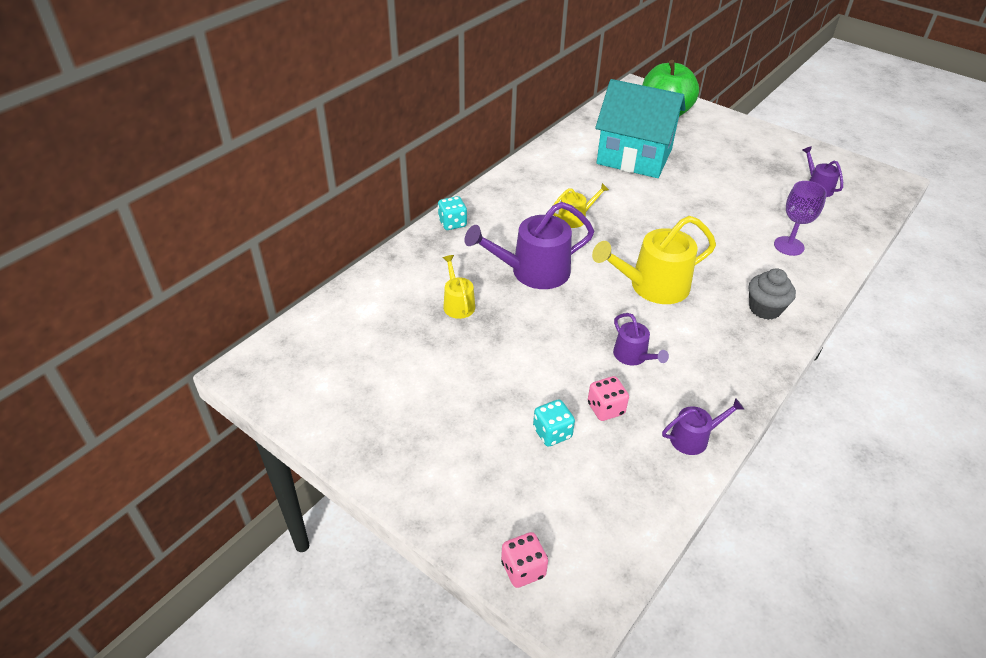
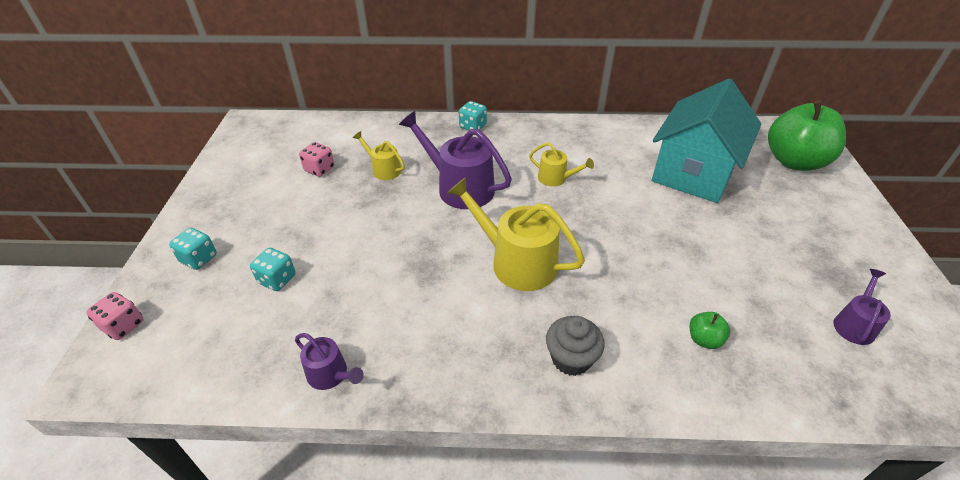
camera: 55 degrees right, 0 degrees up
(458, 304) = (383, 169): yellow watering can -> yellow watering can turned 90 degrees counterclockwise
(469, 482) = (199, 259): none -> turquoise dice
(605, 408) = (327, 299): pink dice -> pink dice (319, 169)
(633, 356) = (408, 288): purple watering can -> none
(634, 156) = (693, 173): turquoise house -> turquoise house turned 45 degrees clockwise
(789, 246) = (704, 339): purple goblet -> green apple

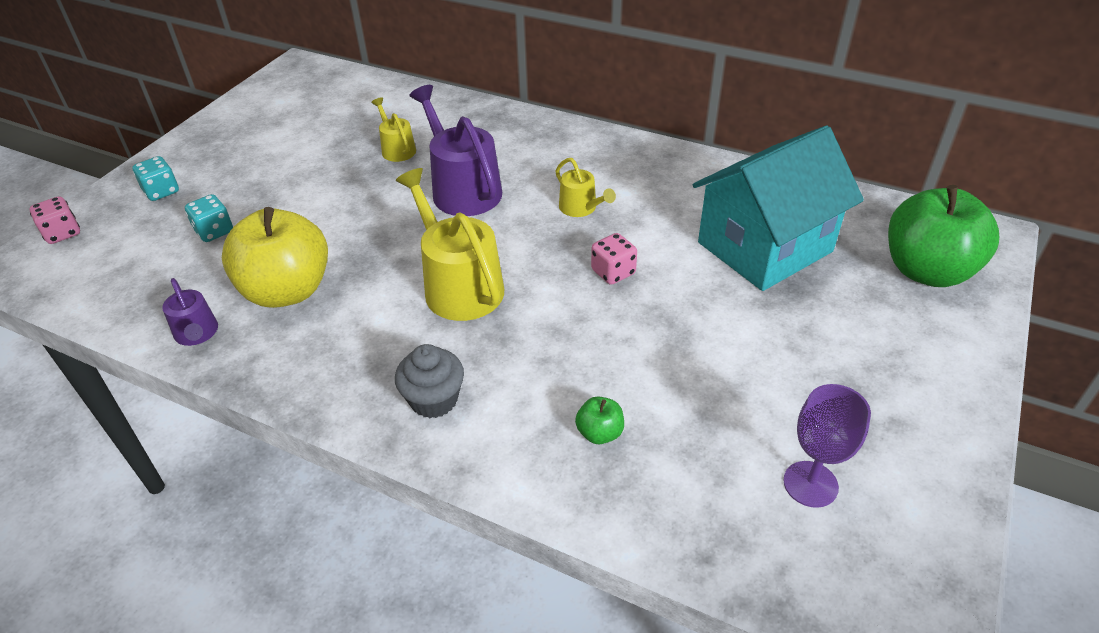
camera: 25 degrees right, 0 degrees up
(319, 169) = (332, 132): pink dice -> pink dice (613, 272)
(383, 310) = (287, 290): none -> yellow apple
(473, 126) = (533, 124): turquoise dice -> none
(854, 324) = (810, 484): purple watering can -> purple goblet

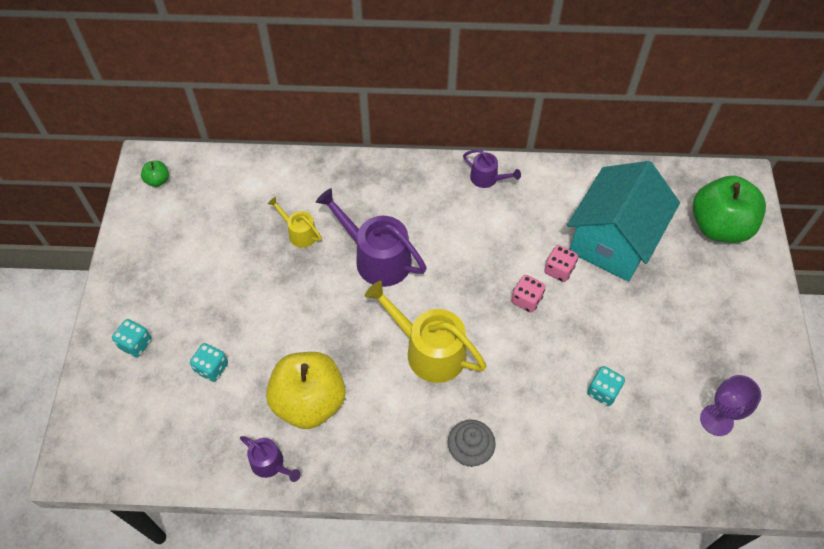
camera: 25 degrees left, 15 degrees up
(62, 233) = (86, 415): pink dice -> pink dice (559, 270)
(581, 208) = (473, 247): yellow watering can -> none
(599, 433) = (584, 433): green apple -> green apple (158, 180)
(639, 154) = (487, 178): none -> purple watering can
(655, 395) = (603, 391): none -> turquoise dice

